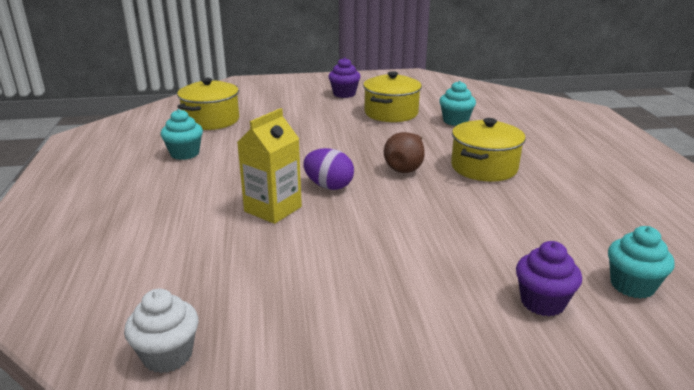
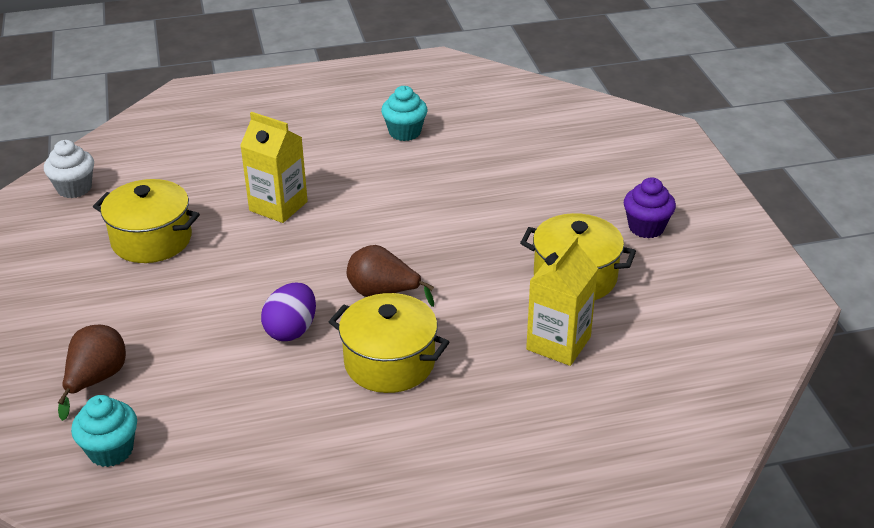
camera: 85 degrees right, 10 degrees up
(211, 120) = (506, 132): yellow pot -> yellow pot (151, 240)
(329, 186) = (330, 237): purple egg -> purple egg (291, 330)
(455, 121) = (558, 343): turquoise cupcake -> yellow carton
(542, 302) = (96, 380): purple cupcake -> brown pear

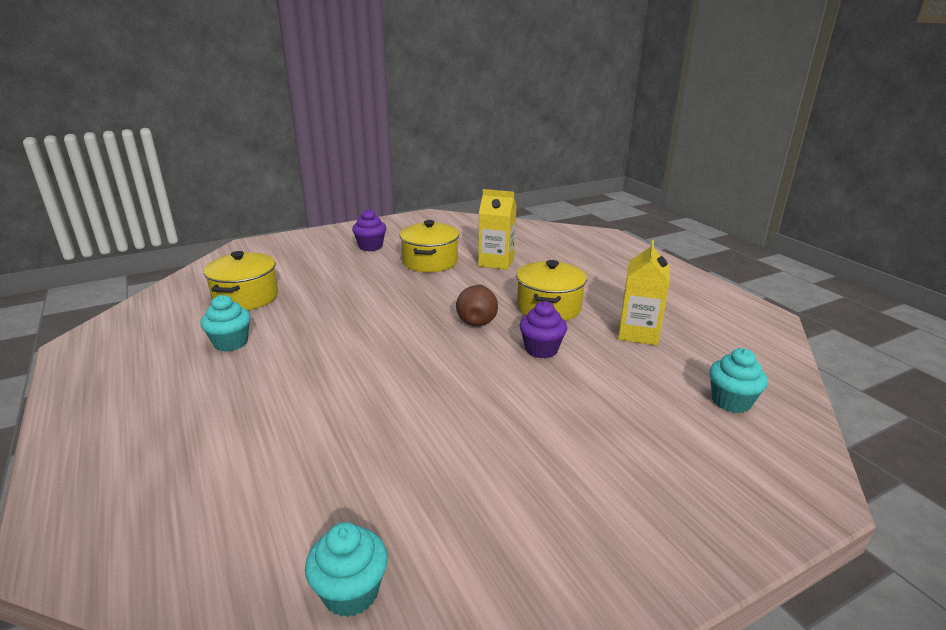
camera: 105 degrees left, 10 degrees down
(74, 188) = (351, 592): white cupcake -> turquoise cupcake
(96, 380) = (672, 435): brown pear -> none
(151, 240) = (451, 465): yellow pot -> yellow pot (246, 298)
(278, 206) = (369, 391): yellow carton -> yellow carton (638, 333)
(291, 330) = (541, 349): purple egg -> purple cupcake

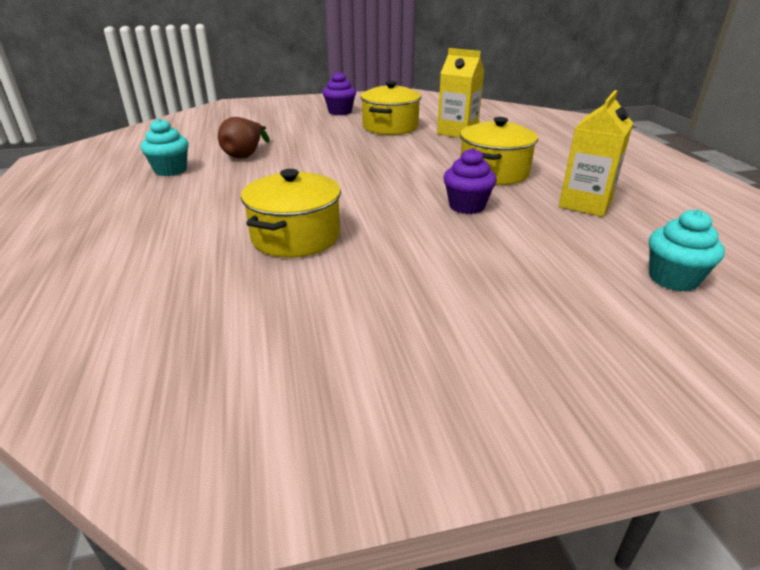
camera: 15 degrees right, 5 degrees up
(246, 298) = (205, 139): yellow pot -> yellow pot (296, 237)
(351, 592) = (148, 385): turquoise cupcake -> none
(477, 320) = (412, 175): brown pear -> brown pear (245, 154)

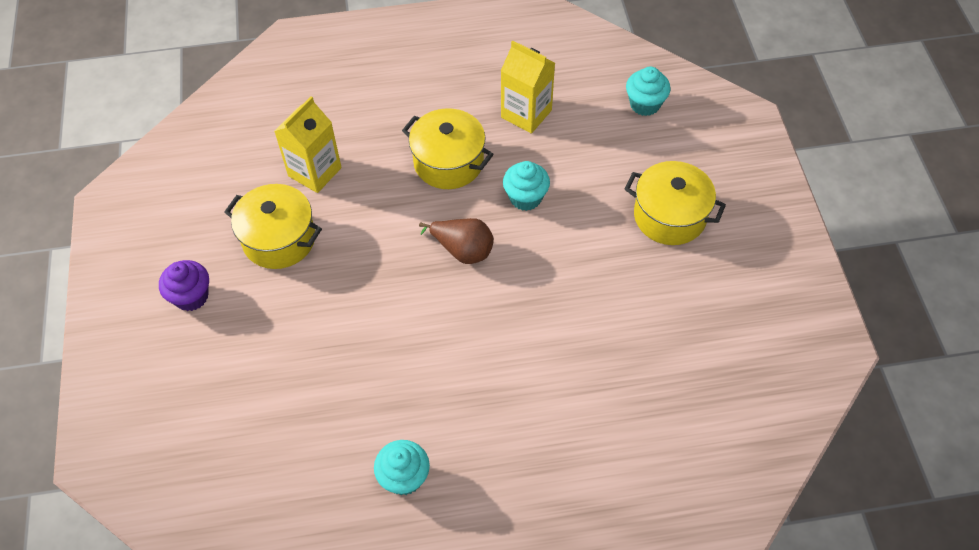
camera: 85 degrees left, 25 degrees up
(245, 154) = (359, 400): brown pear -> brown pear (463, 250)
(296, 237) = (580, 330): yellow pot -> yellow pot (669, 216)
(467, 206) = (525, 198): purple cupcake -> turquoise cupcake

